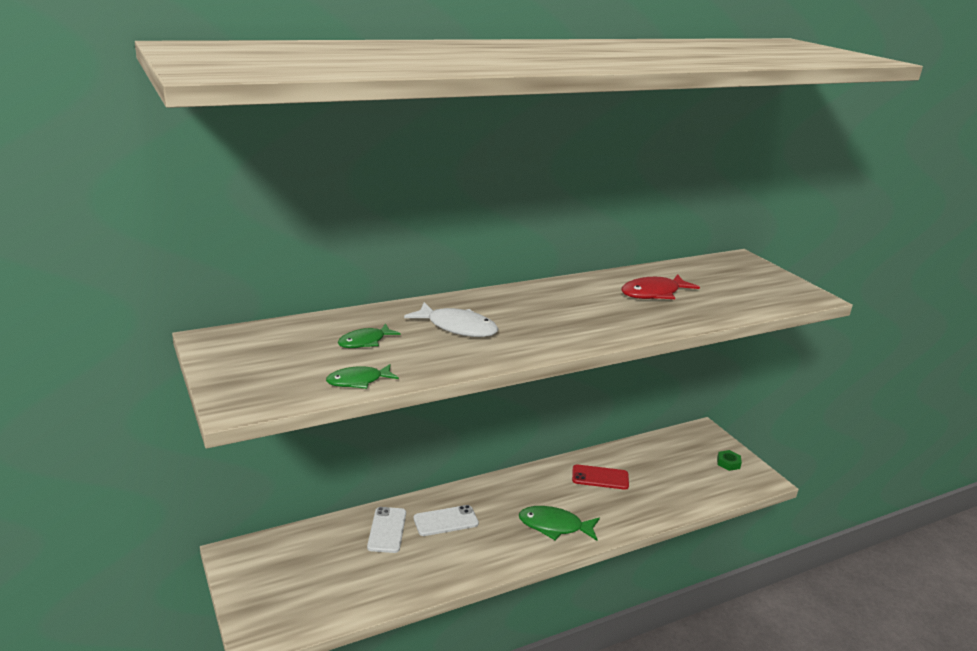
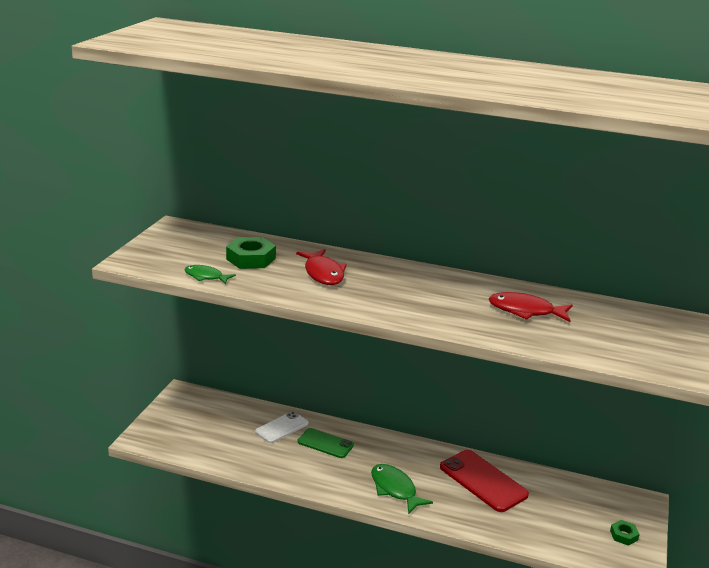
camera: 45 degrees right, 0 degrees up
(365, 342) = (251, 259): green fish -> green nut
(446, 521) = (325, 443): white phone -> green phone
(457, 327) = (323, 273): white fish -> red fish
(600, 477) = (483, 481): red phone -> red phone, size x1.59

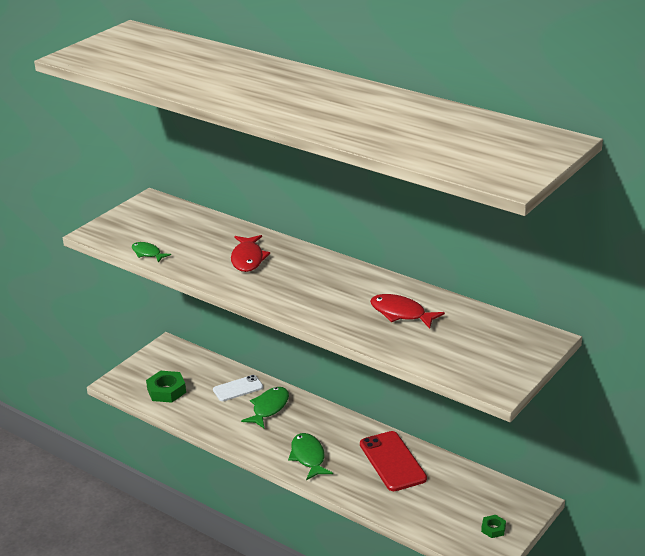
camera: 20 degrees right, 5 degrees up
(251, 259) = (195, 239): green nut -> green nut (166, 391)
(325, 443) = (269, 408): green phone -> green fish

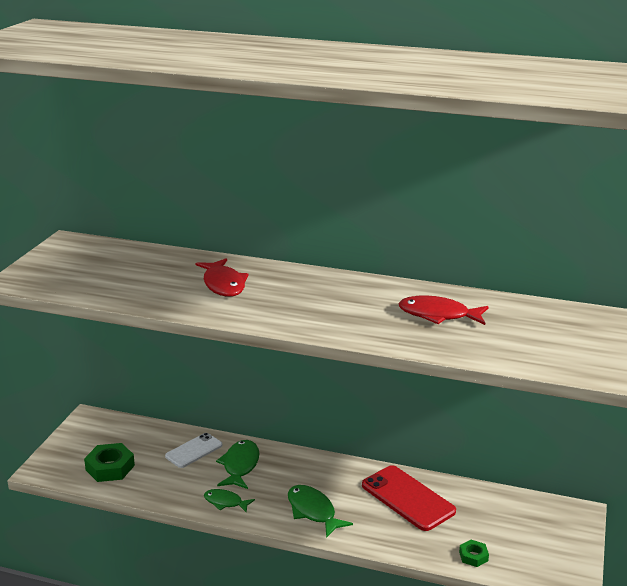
camera: 20 degrees left, 5 degrees down
(147, 253) = (97, 293): green fish -> green fish (225, 502)
(493, 529) = (557, 550): green nut -> green nut (473, 556)

